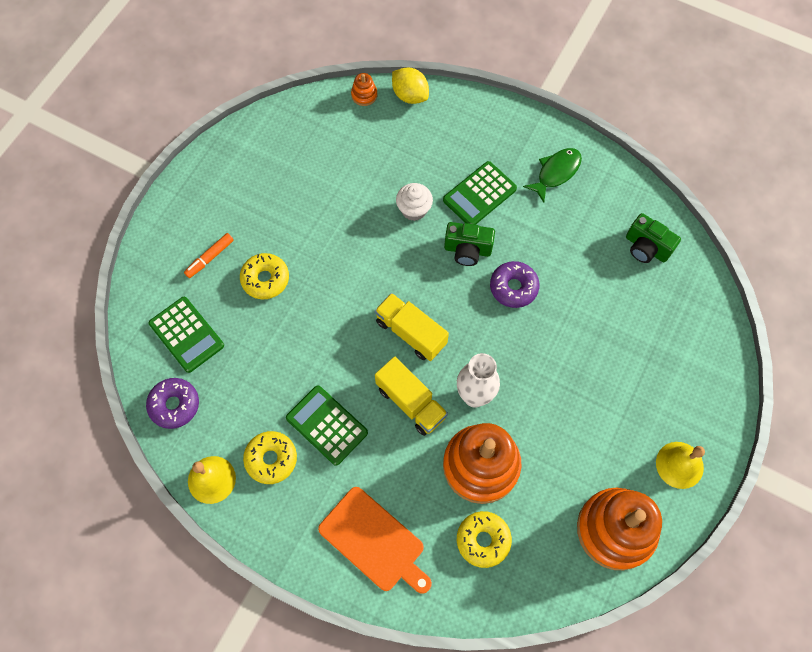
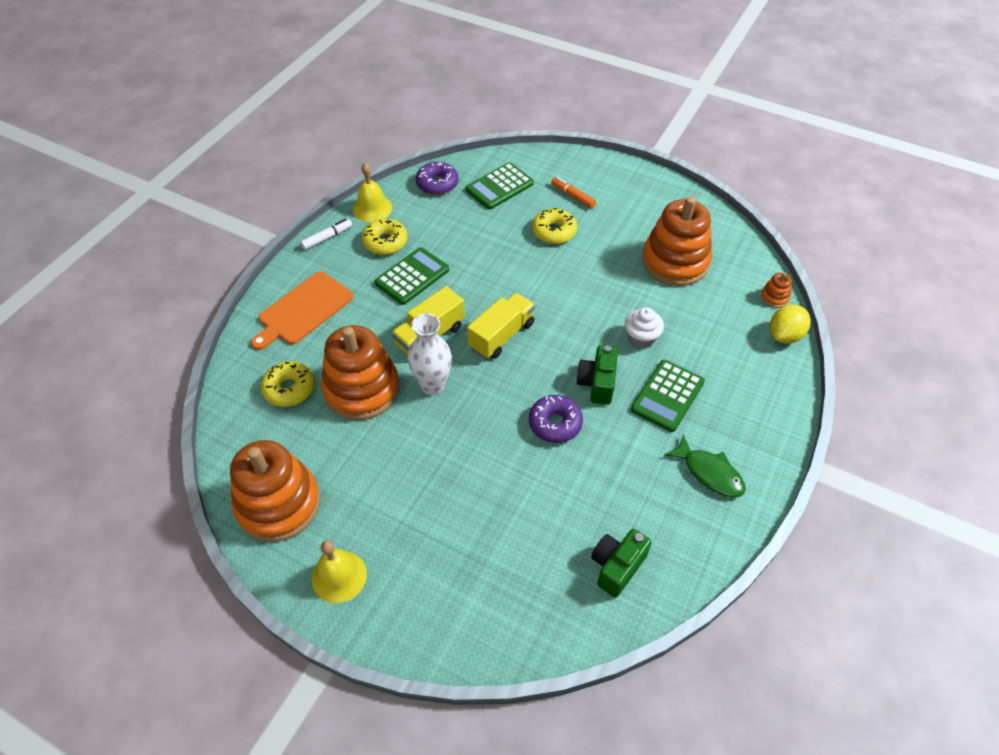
camera: 90 degrees right, 15 degrees down
(259, 529) = (327, 237): none -> white marker
(315, 170) = (675, 262): none -> orange stacking toy
(479, 194) = (667, 396): green calculator -> green calculator turned 105 degrees counterclockwise

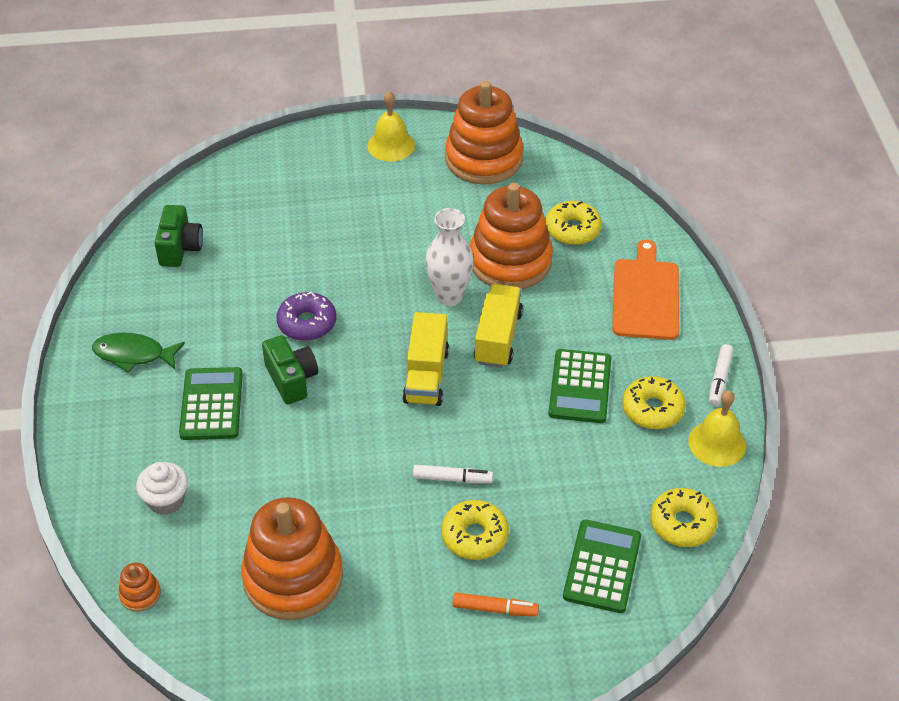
camera: 145 degrees right, 5 degrees down
(437, 184) = (682, 524): purple donut -> yellow donut
(540, 266) = (452, 479): none -> white marker
(641, 338) = (275, 451): white cupcake -> white cupcake (166, 500)
(784, 335) = (109, 545): yellow lemon -> none

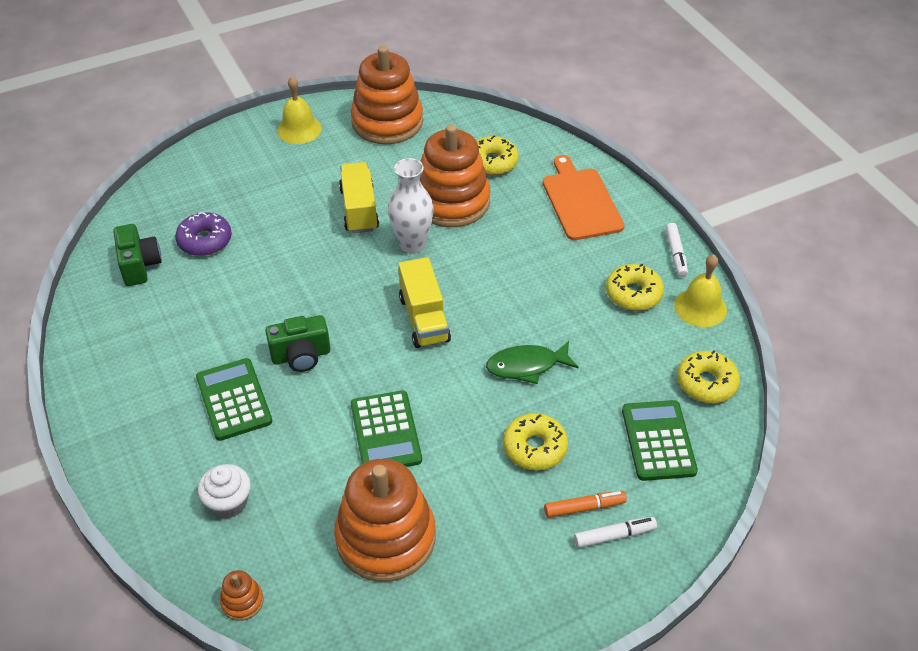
camera: 20 degrees left, 0 degrees up
(133, 355) = (136, 375): green fish -> green fish (527, 366)
(291, 380) = (301, 356): green camera -> green camera turned 120 degrees clockwise
(307, 323) = (292, 301): purple donut -> purple donut (205, 241)
(452, 479) = (491, 402): white marker -> white marker (614, 535)
(498, 338) = (472, 269): yellow truck -> yellow truck (359, 209)
(580, 387) = (563, 292): green calculator -> green calculator (386, 432)

